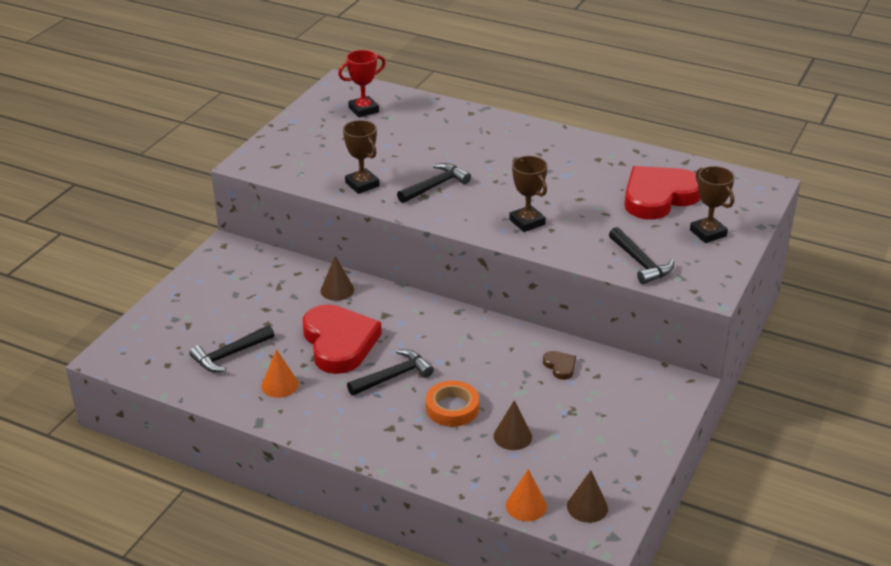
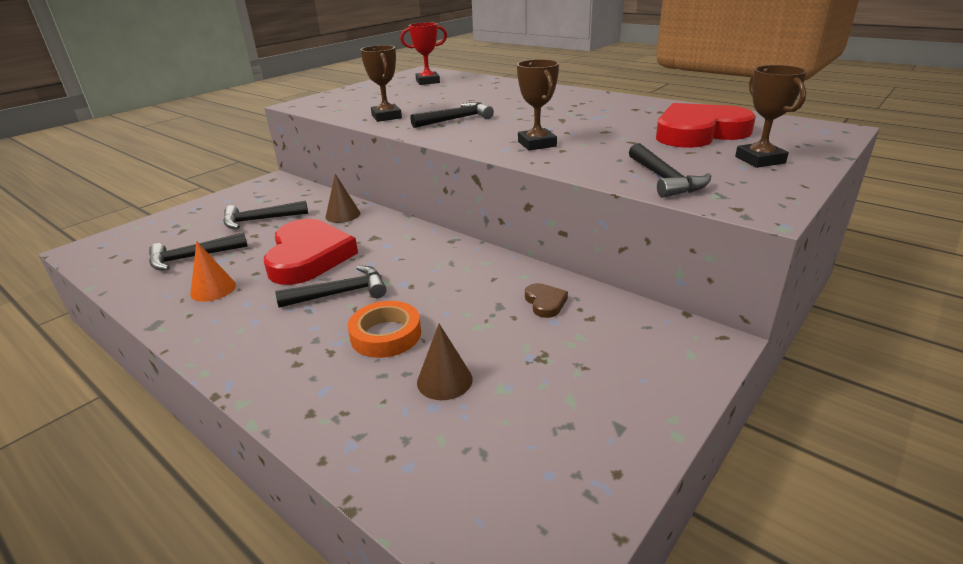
camera: 15 degrees right, 5 degrees down
(257, 304) = (260, 220): none -> black hammer
(526, 506) = (411, 496): orange cone -> none
(587, 507) = (512, 517): brown cone -> none

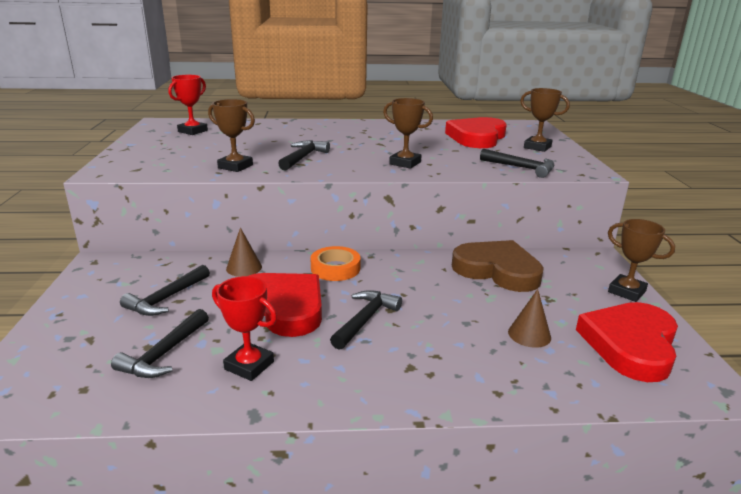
camera: 45 degrees left, 5 degrees down
(213, 289) = (249, 365): orange cone -> red trophy
(386, 335) = (449, 329): orange tape -> orange tape (335, 268)
(532, 457) = (630, 344): none -> red heart
(545, 303) = (497, 270): brown heart -> brown heart, size x2.42
(663, 400) = (626, 291): none -> brown trophy

